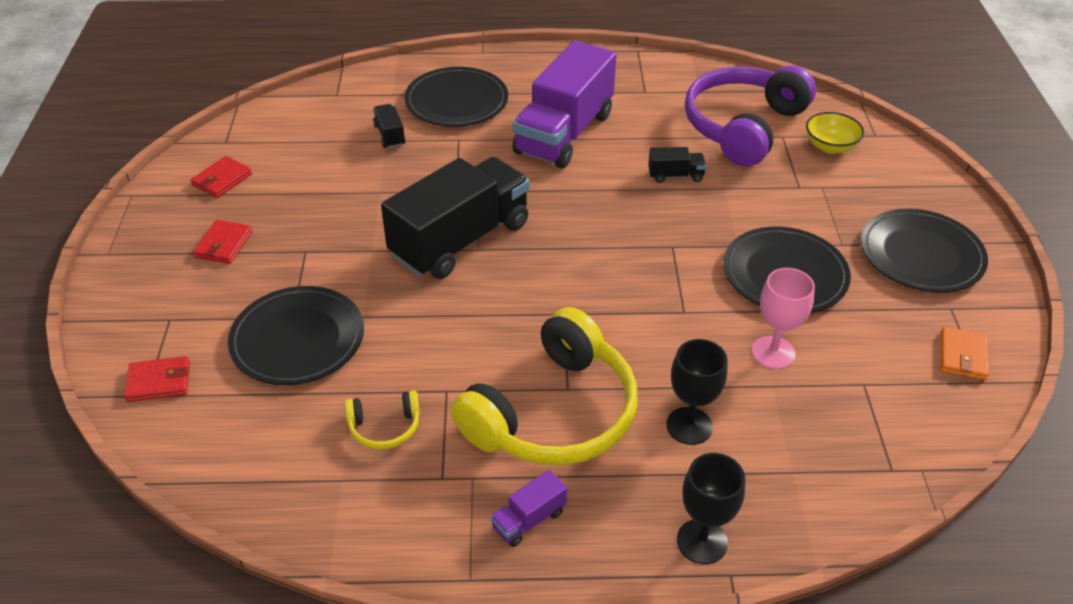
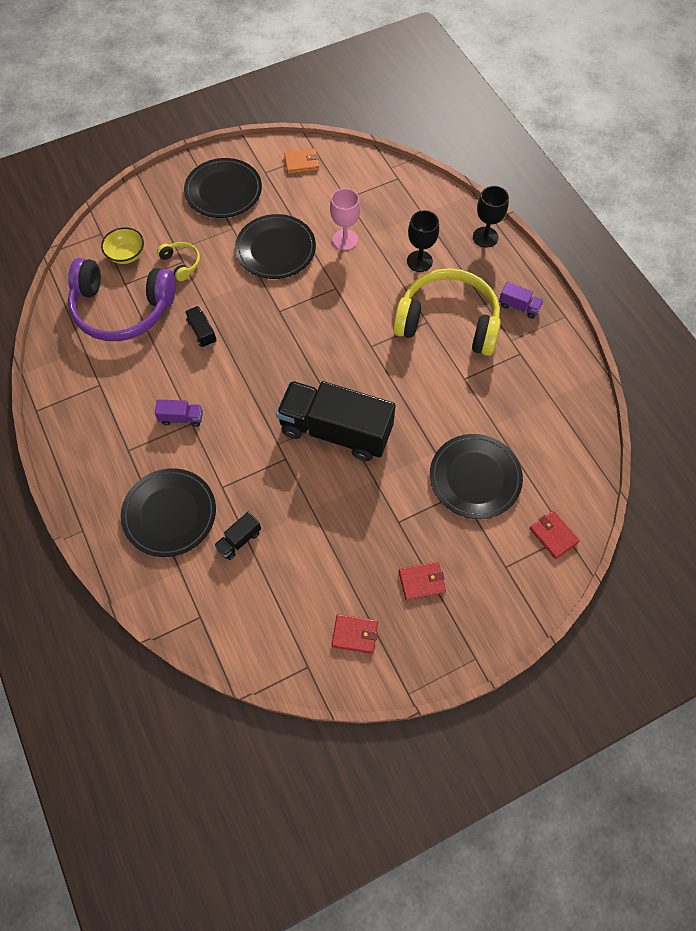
camera: 115 degrees left, 20 degrees up
(385, 427) = (507, 395): yellow headphones -> yellow headphones (181, 263)
(564, 133) = (181, 418): purple truck -> purple truck, size x0.40

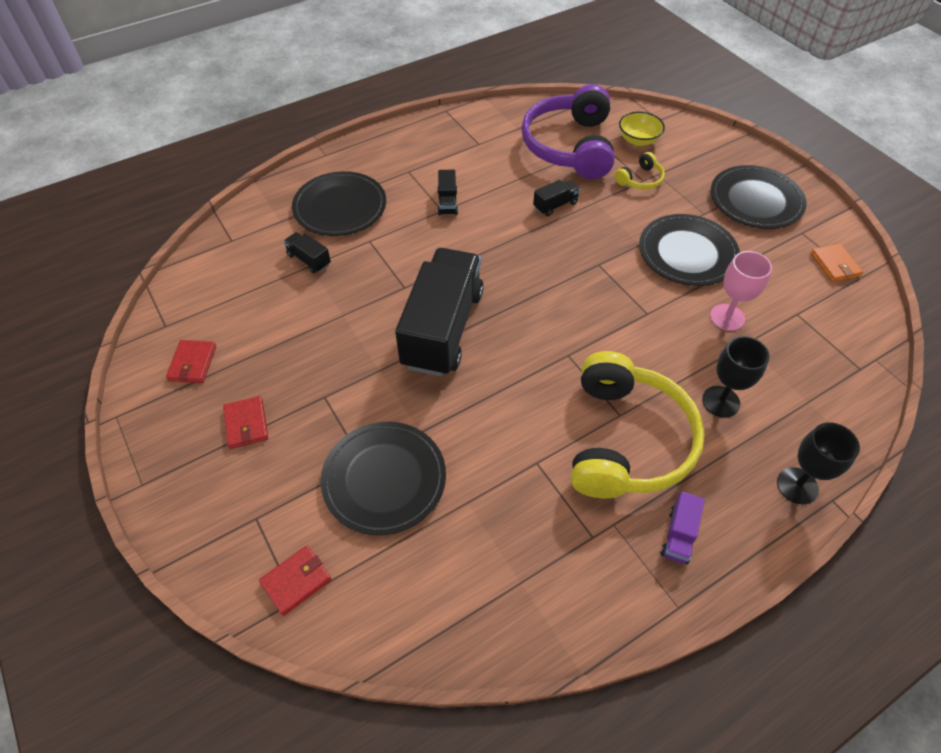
camera: 85 degrees right, 10 degrees down
(181, 418) = (447, 202): purple truck -> black truck

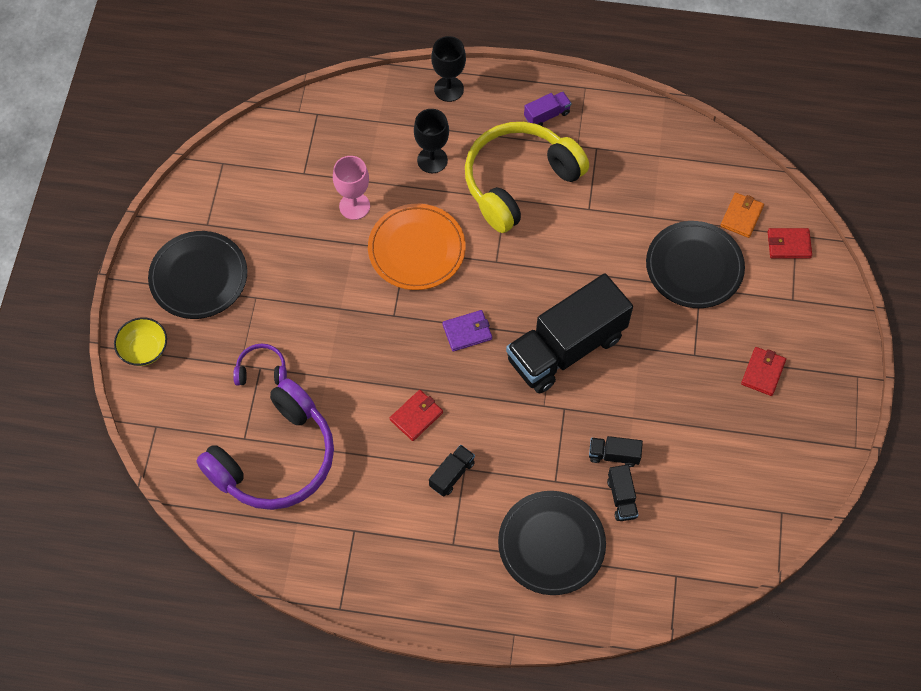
camera: 140 degrees left, 10 degrees up
(192, 363) = (776, 456): red wallet -> red wallet (416, 416)
(532, 289) = (467, 332): none -> purple wallet
(555, 205) = (364, 399): black truck -> black truck (613, 455)
(638, 140) = (206, 416): yellow bowl -> yellow bowl (144, 349)
(640, 180) = (261, 370): yellow headphones -> purple headphones
(640, 320) = (416, 249): none -> orange plate
(687, 253) = (315, 274): black plate -> none
(834, 265) = (224, 184): orange wallet -> orange wallet (741, 216)

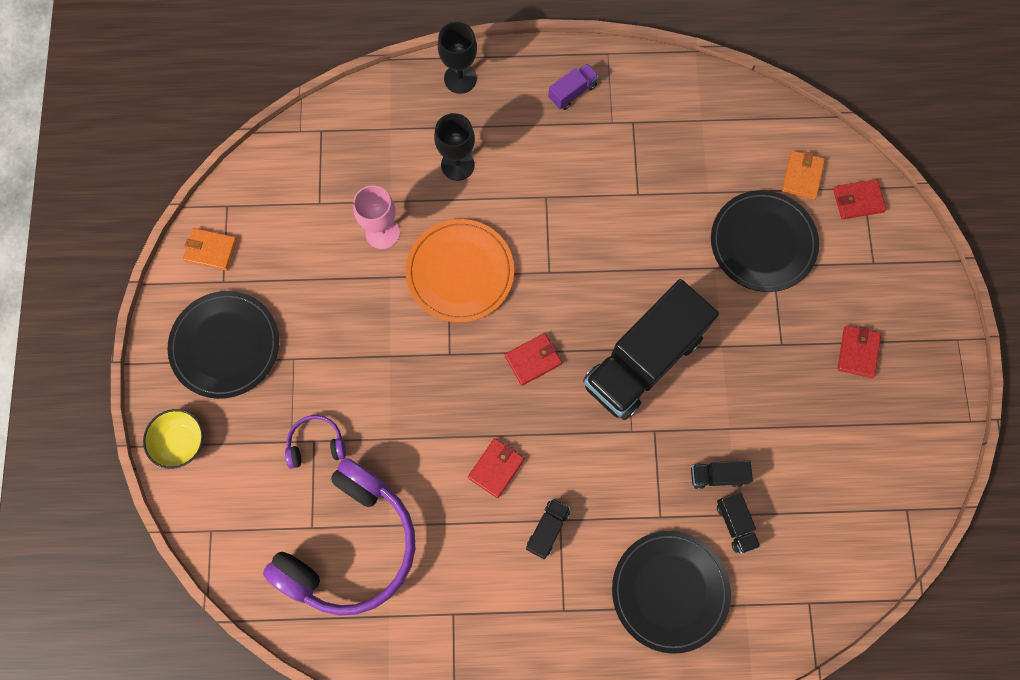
camera: 10 degrees left, 10 degrees up
(201, 197) = (211, 250): none -> orange wallet
(467, 332) = (533, 360): purple wallet -> red wallet
(518, 181) = (556, 174): yellow headphones -> none

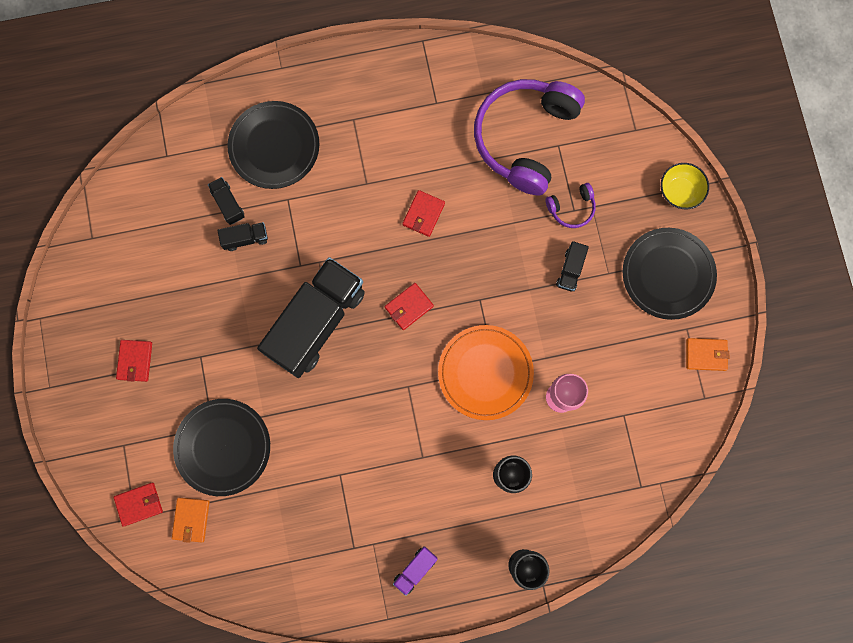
camera: 170 degrees right, 5 degrees up
(547, 529) = (375, 175): black truck -> black truck (570, 270)

